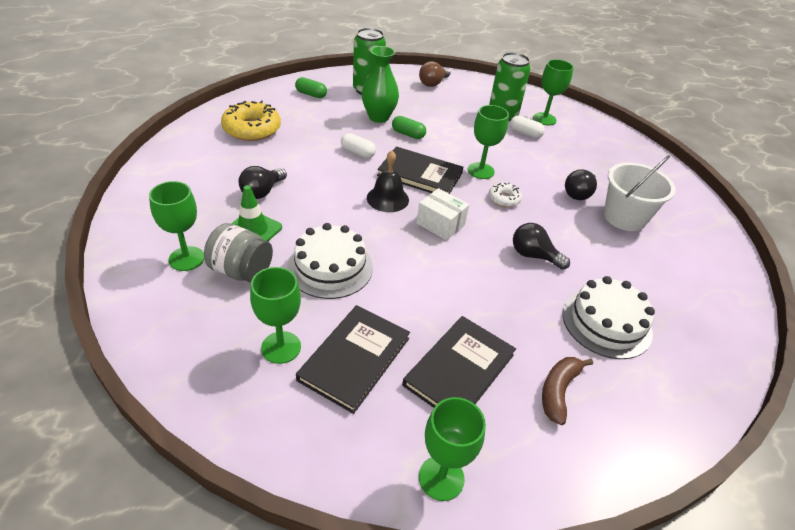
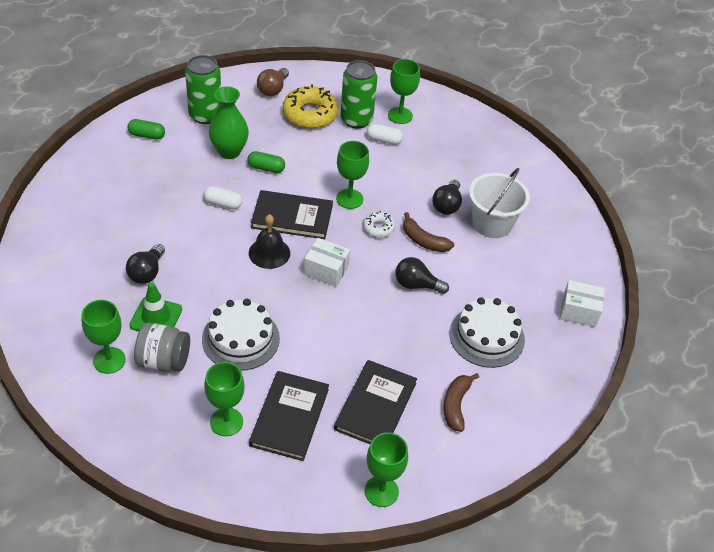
camera: 15 degrees left, 5 degrees up
(252, 129) = (103, 197): yellow donut -> yellow donut (310, 114)
(549, 218) = (423, 241): none -> brown banana
(720, 320) = (579, 311): none -> white box

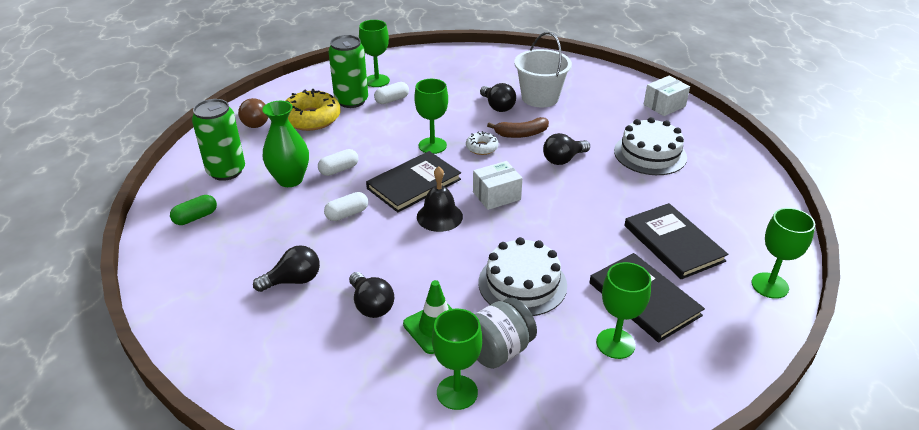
camera: 45 degrees left, 10 degrees down
(134, 221) = (293, 280): none -> black light bulb
(266, 168) = (339, 170): green capsule -> white capsule
(456, 405) = (707, 202): brown banana -> none

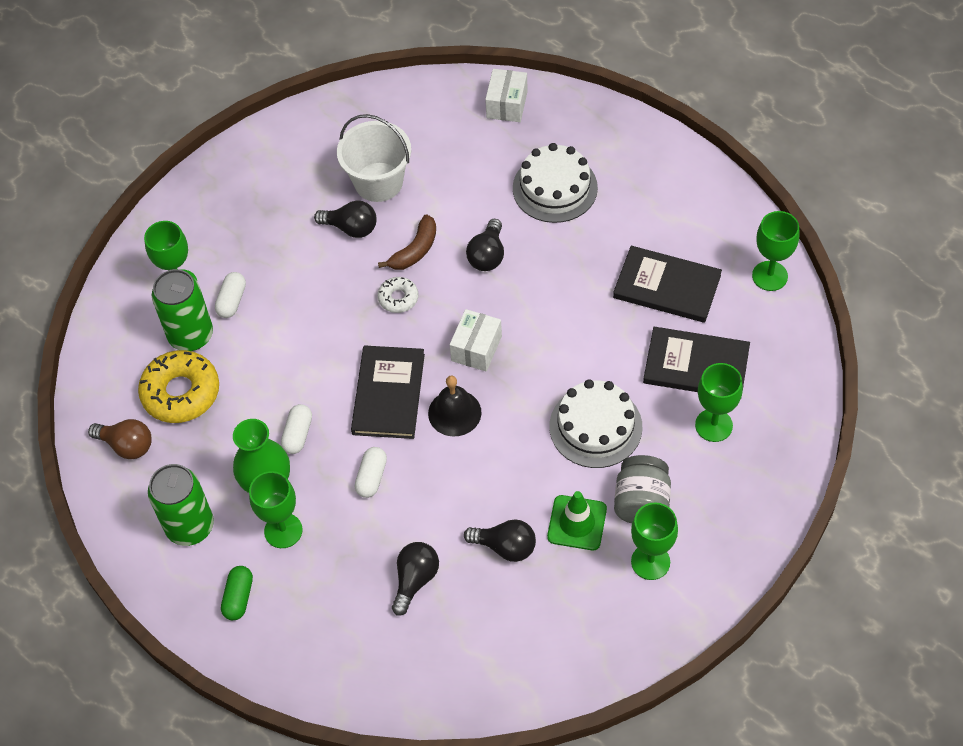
camera: 40 degrees left, 20 degrees up
(432, 145) = (349, 332): green goblet -> green goblet (283, 530)

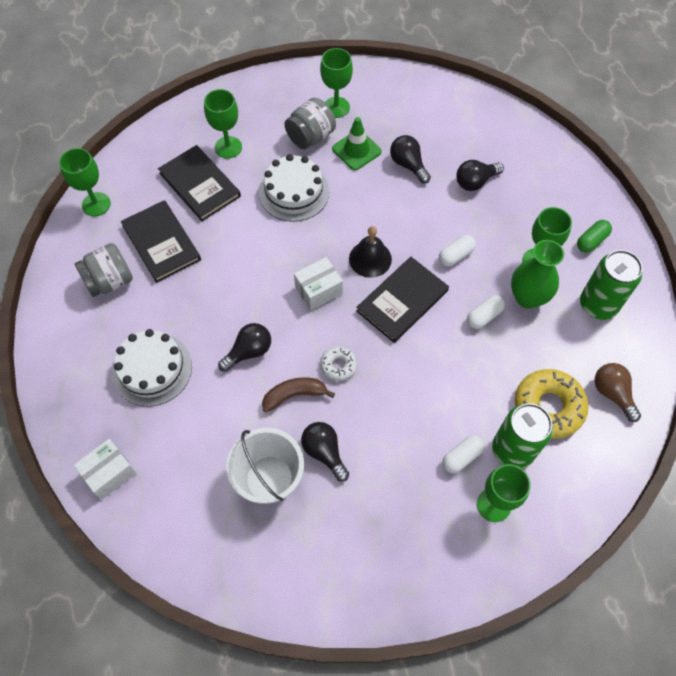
camera: 145 degrees left, 5 degrees up
(672, 224) = (110, 281): none -> grey jar

